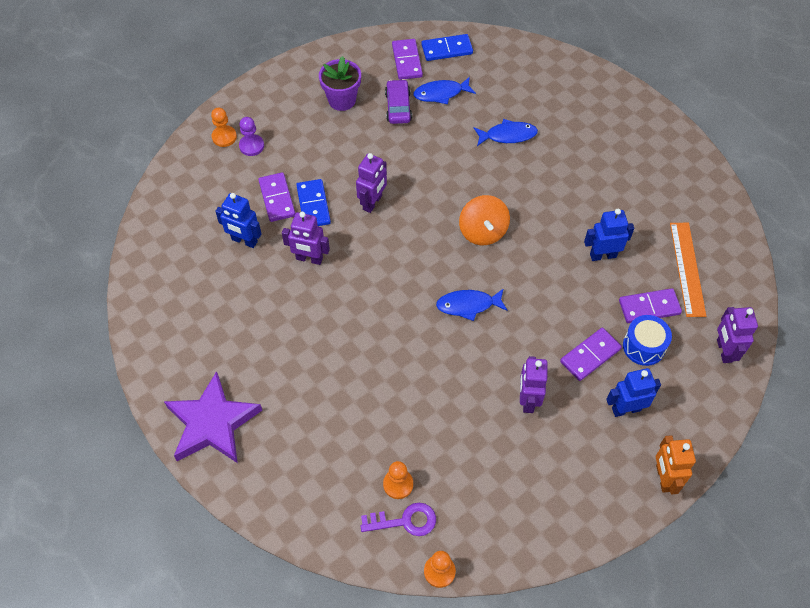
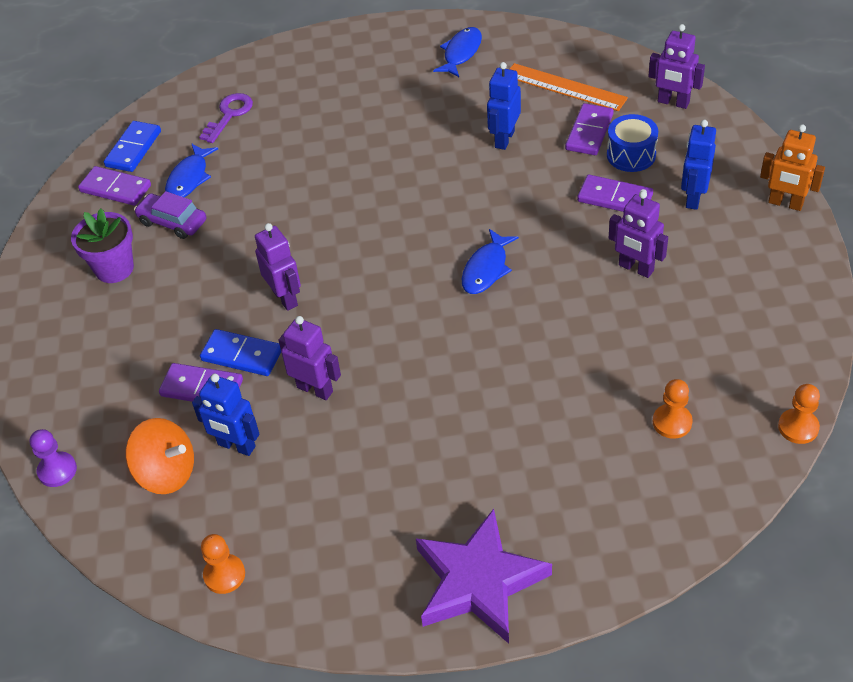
camera: 55 degrees left, 10 degrees down
(224, 137) = (59, 407): orange pawn -> orange pawn (224, 575)
(244, 241) = (236, 446): blue robot -> blue robot turned 60 degrees clockwise
(251, 146) = (100, 384): purple pawn -> purple pawn (57, 470)
(309, 259) = (315, 389): purple robot -> purple robot turned 105 degrees counterclockwise
(405, 521) = (721, 434): purple key -> purple key (229, 115)
(483, 231) = (402, 218): orange spinning top -> orange spinning top (167, 472)
(508, 135) = (295, 147): blue fish -> blue fish (461, 53)
(590, 355) = (614, 198): purple domino -> purple domino turned 60 degrees counterclockwise

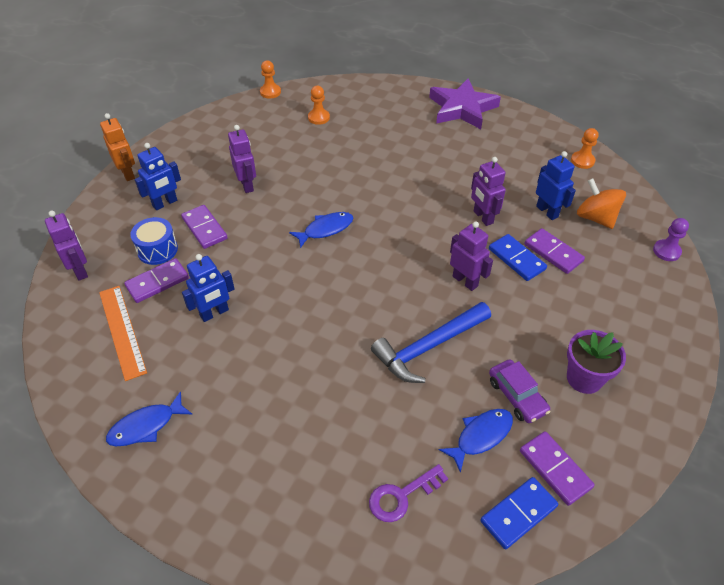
camera: 150 degrees left, 0 degrees up
(279, 218) = (429, 347): none -> blue hammer
(285, 298) = (465, 281): purple robot -> purple robot turned 135 degrees clockwise

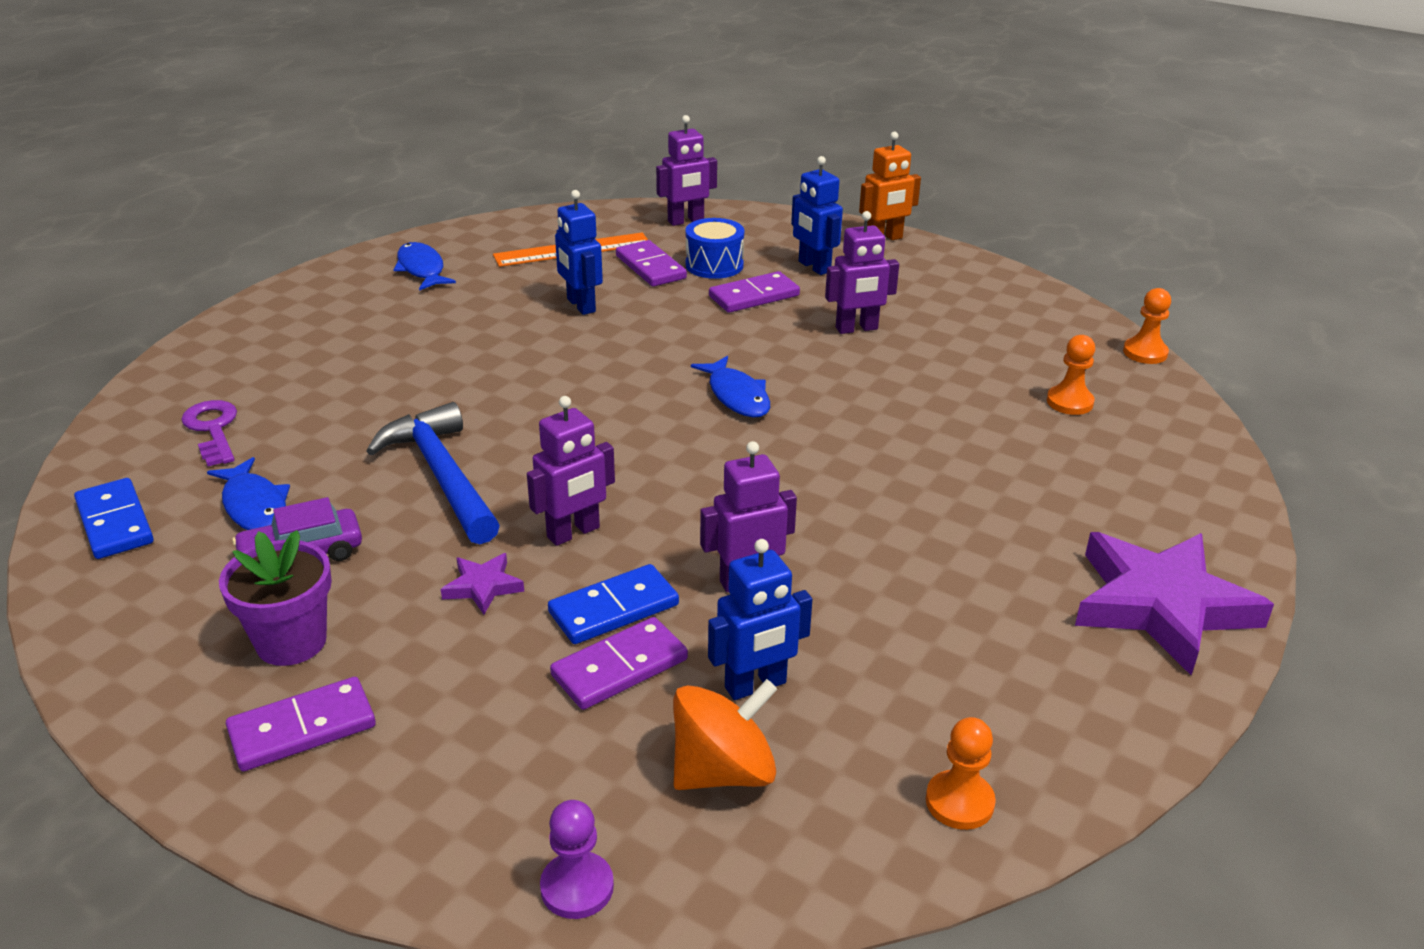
camera: 95 degrees right, 15 degrees down
(517, 309) = (483, 587): none -> purple star
(555, 469) = (152, 571): purple domino -> purple domino (302, 728)

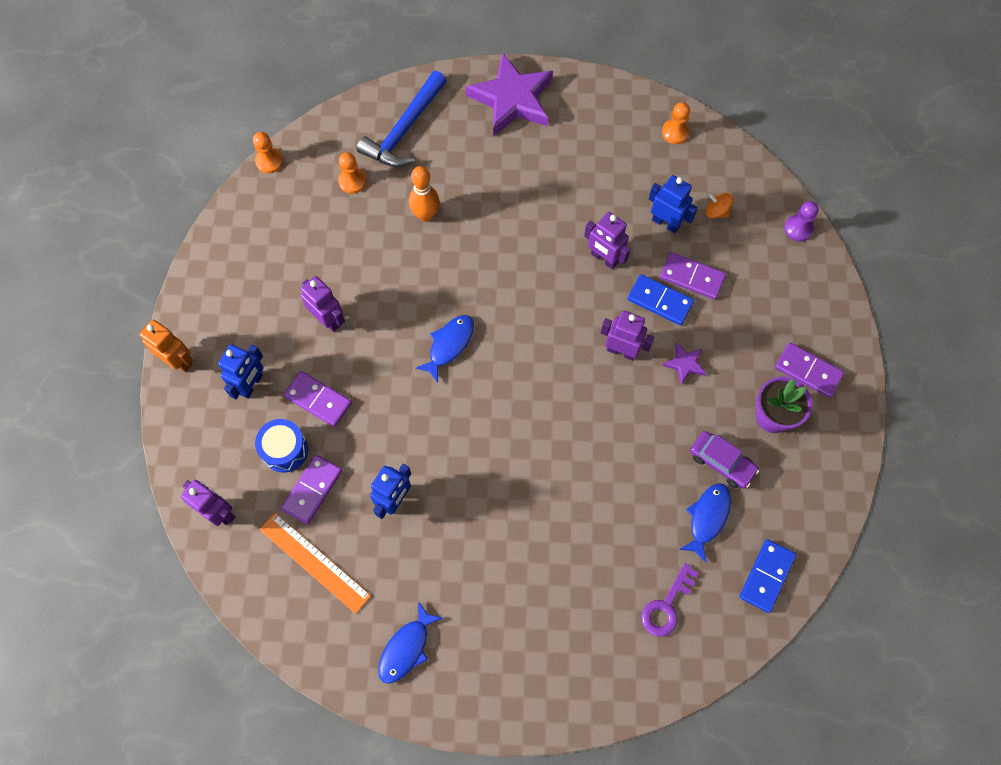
camera: 120 degrees left, 35 degrees up
(442, 476) = (622, 445): blue hammer -> blue hammer (405, 129)
(723, 771) = (716, 211): orange spinning top -> orange spinning top, size x0.57
(966, 442) = (426, 215): none -> orange bowling pin

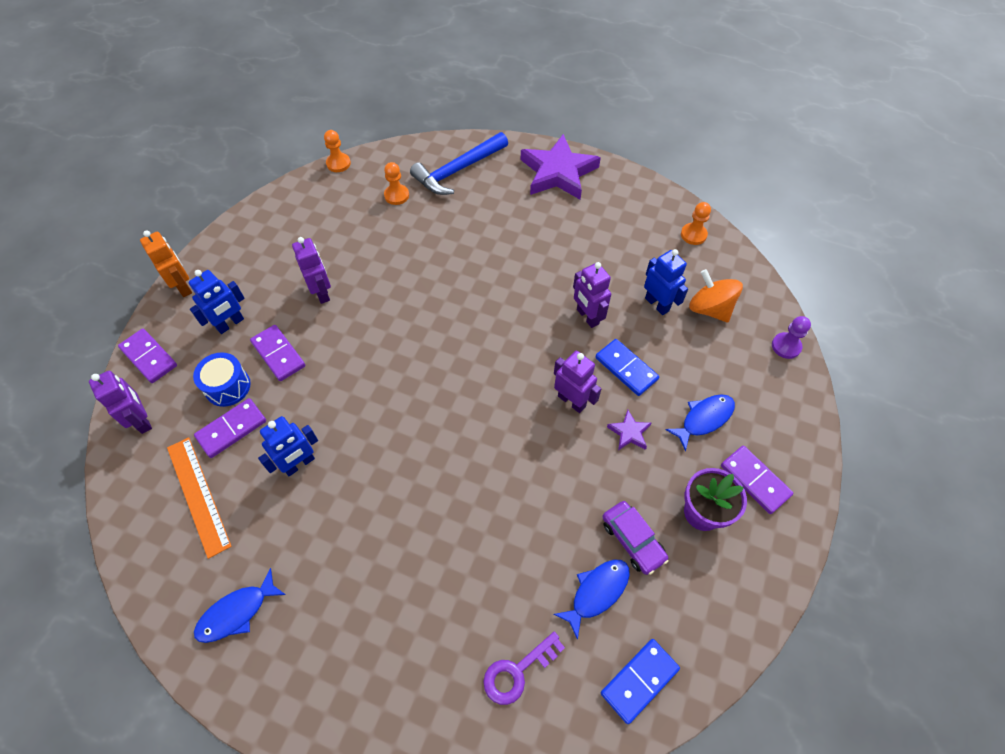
camera: 20 degrees right, 10 degrees down
(426, 215) = (445, 237): orange bowling pin -> none
(449, 345) = (414, 345): blue fish -> blue fish (704, 419)
(692, 277) = (665, 357): purple domino -> purple domino (149, 357)
(716, 211) = (709, 309): orange spinning top -> orange spinning top, size x1.76

